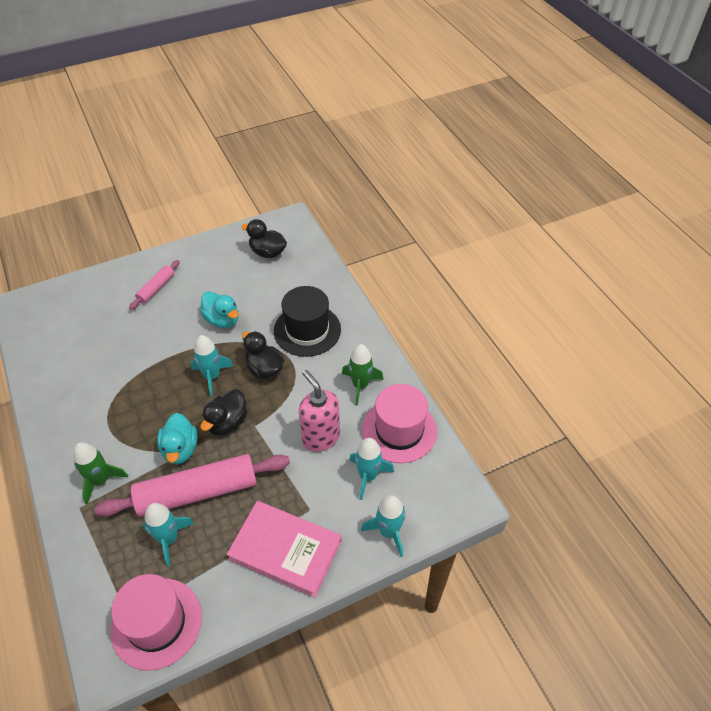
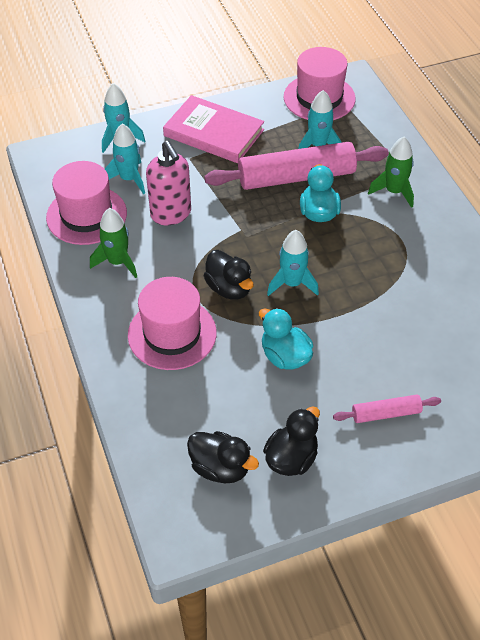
camera: 175 degrees left, 0 degrees up
(156, 288) = (386, 413): pink rolling pin -> pink rolling pin turned 45 degrees clockwise
(227, 423) = (271, 234): black duck -> black duck (291, 458)
(307, 330) = (172, 334): black hat -> pink hat

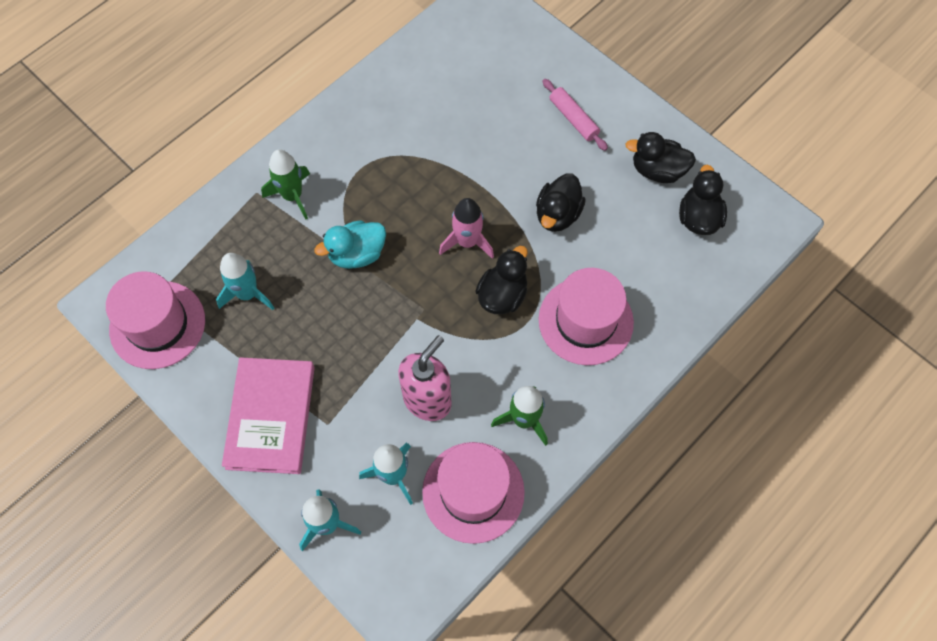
camera: 115 degrees left, 15 degrees up
(285, 356) = (557, 214): turquoise duck -> black duck
(292, 283) = (467, 242): turquoise rocket -> pink rocket
(296, 177) = (310, 296): pink rolling pin -> none

